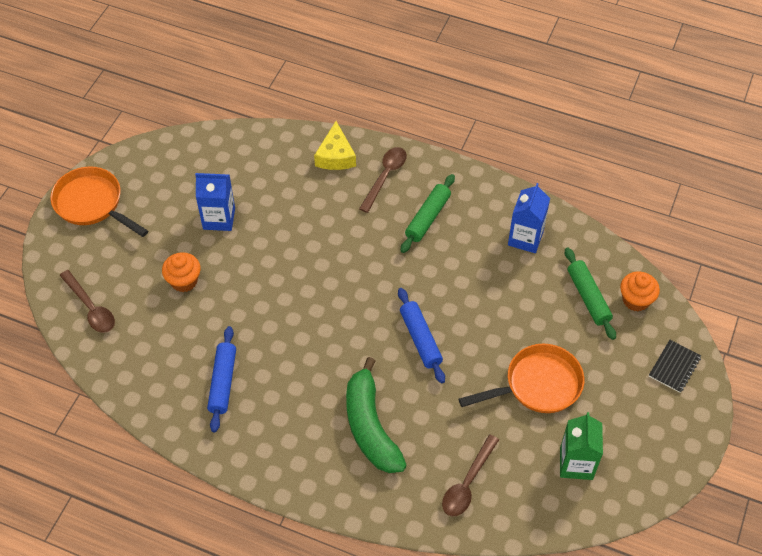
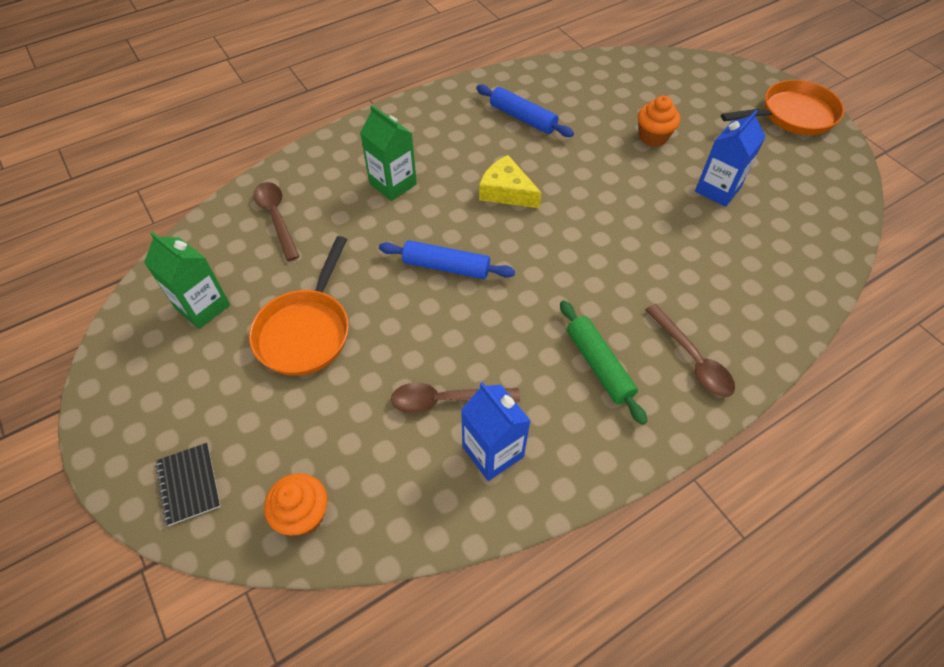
camera: 125 degrees right, 0 degrees up
(91, 308) = (664, 76): brown spoon -> brown spoon (446, 400)
(335, 156) = (756, 328): yellow cheese -> yellow cheese (506, 192)
(370, 426) = (393, 184): green banana -> green carton
(588, 297) = (355, 460): green rolling pin -> none

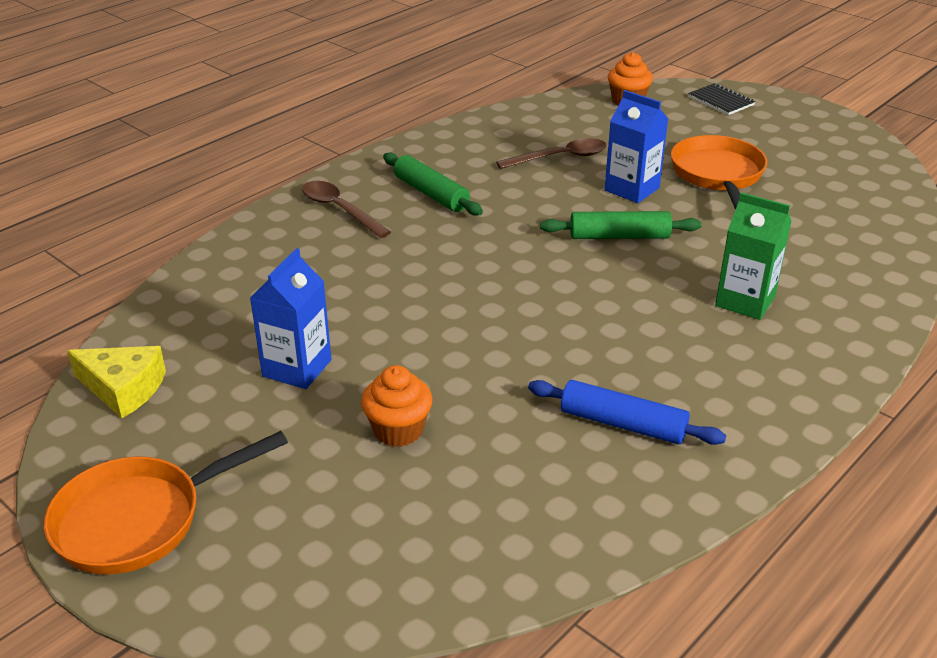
camera: 165 degrees right, 20 degrees down
(203, 307) = (830, 175): green carton -> none
(276, 218) = (846, 247): brown spoon -> none
(446, 267) = (619, 236): blue rolling pin -> green rolling pin
(493, 452) = (506, 140): blue carton -> blue carton (632, 189)
(506, 192) = (592, 317): yellow cheese -> yellow cheese (123, 388)

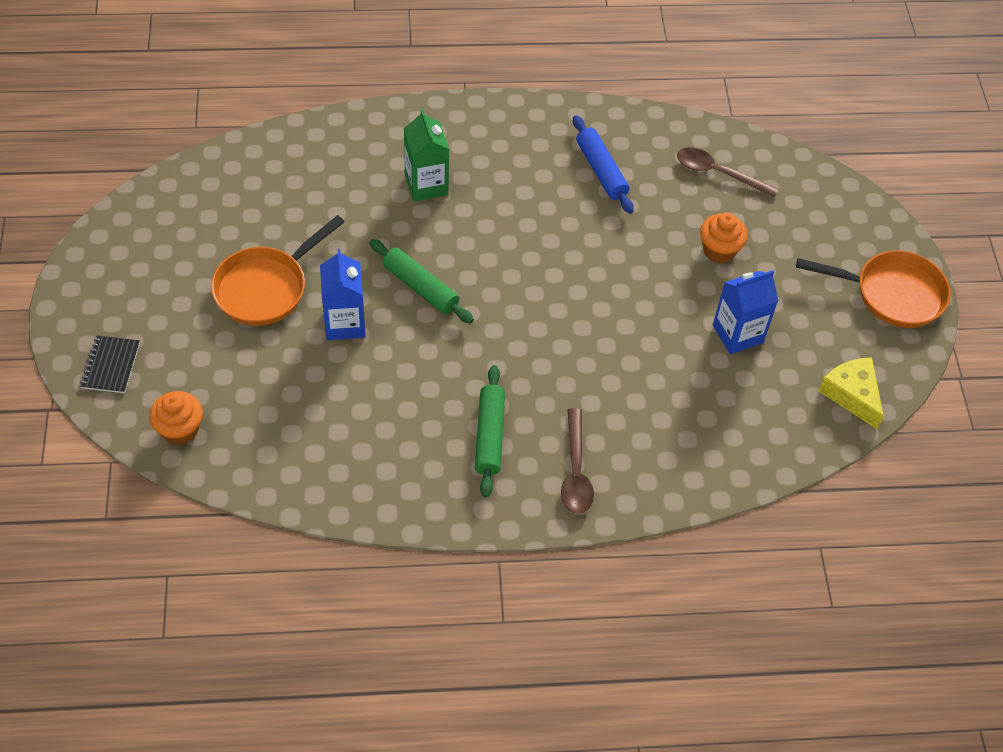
camera: 140 degrees left, 20 degrees up
(560, 158) = (342, 400): brown spoon -> brown spoon (718, 173)

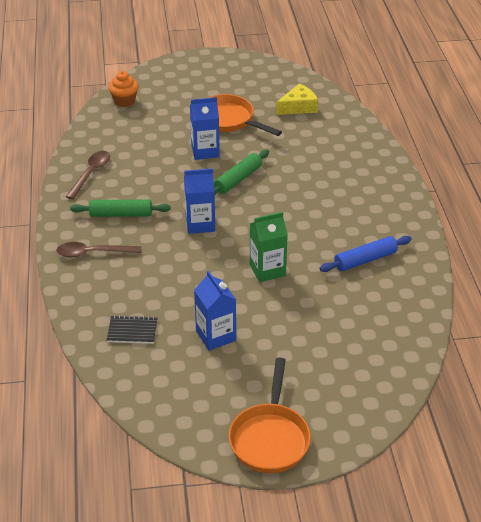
camera: 90 degrees right, 15 degrees down
(111, 365) = (167, 75): black notebook -> black notebook (132, 331)
(426, 185) = (328, 177): green carton -> green carton (267, 270)
(519, 338) = (200, 224): none -> blue carton
(718, 173) = (381, 327): brown spoon -> brown spoon (91, 173)
(719, 250) = (298, 326): orange cupcake -> none
(852, 394) = (161, 404): yellow cheese -> yellow cheese (298, 107)

